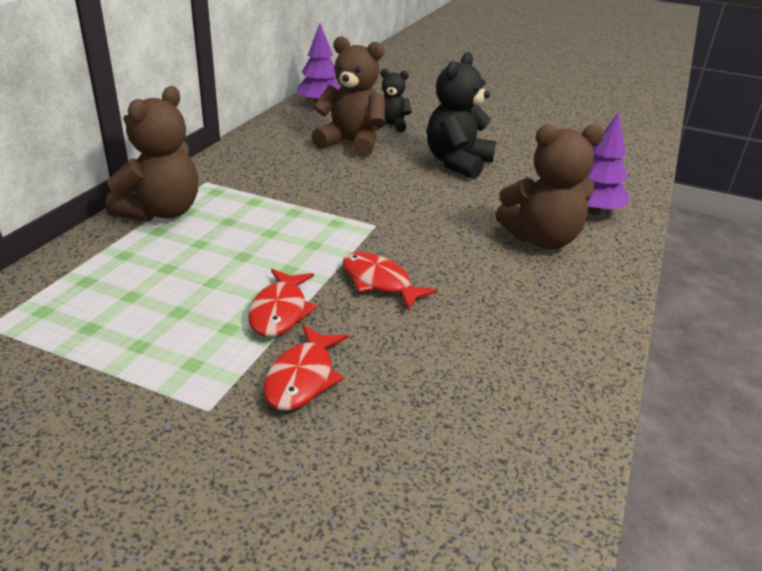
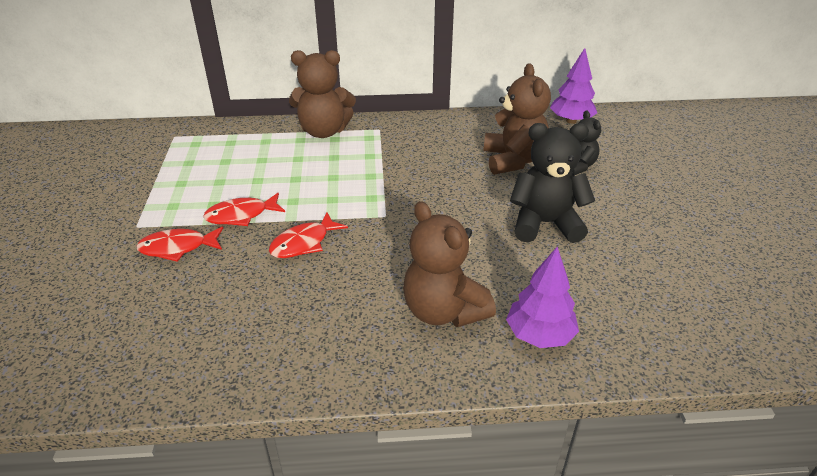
camera: 65 degrees right, 5 degrees up
(379, 282) = (304, 243): red fish -> red fish turned 150 degrees counterclockwise

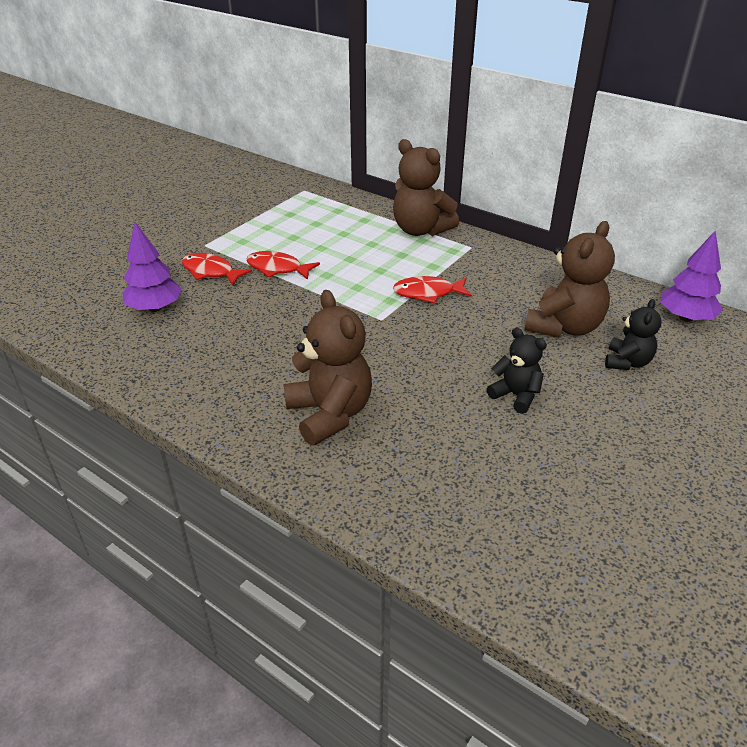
camera: 40 degrees right, 0 degrees up
(304, 243) = (294, 310): red fish -> red fish (428, 293)
(443, 311) = (330, 414): brown teddy bear -> brown teddy bear turned 150 degrees clockwise
(539, 335) = (380, 477): purple tree -> purple tree (155, 308)
(545, 224) = (516, 395): black teddy bear -> black teddy bear, size x0.59

